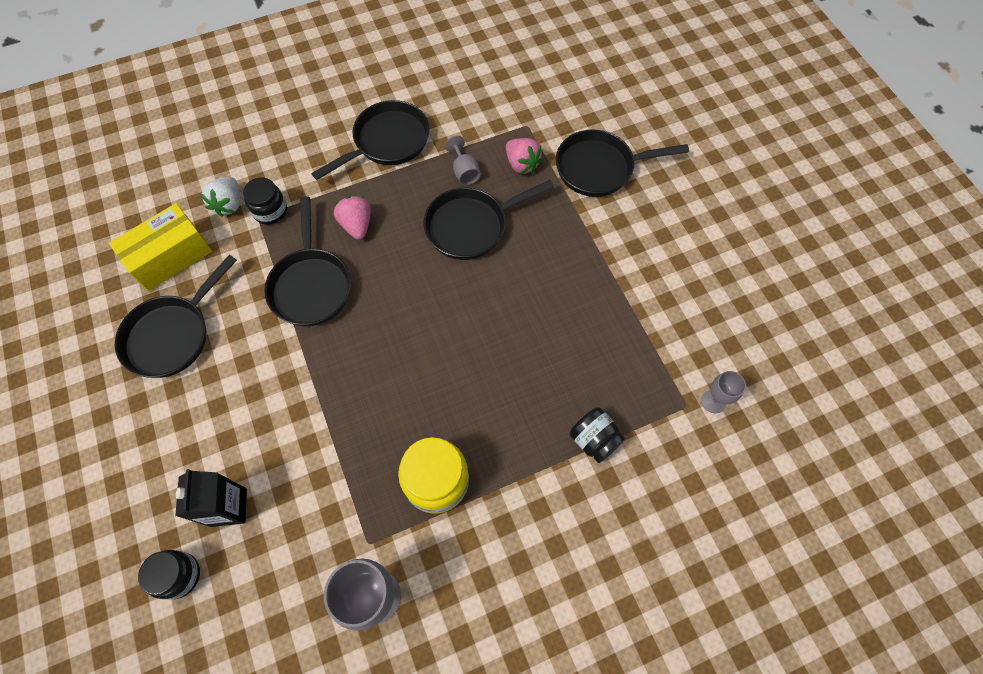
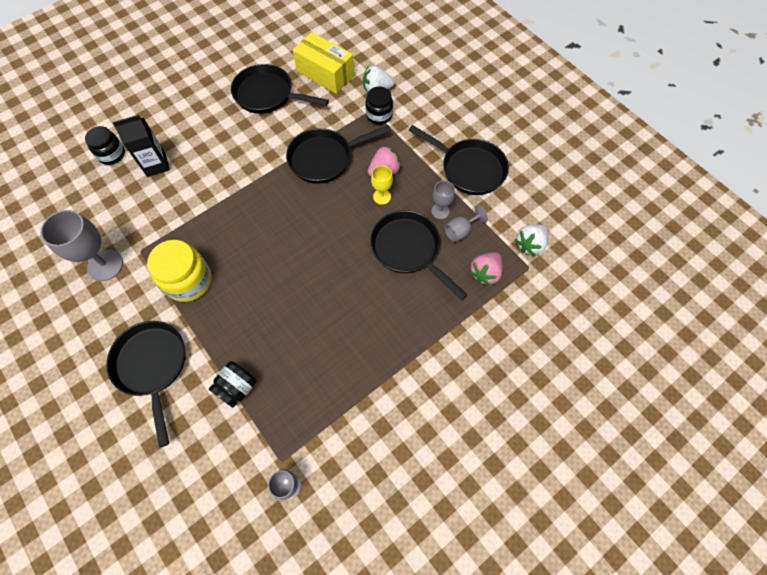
camera: 75 degrees right, 0 degrees up
(392, 236) = (382, 197): none -> yellow goblet
(432, 184) = (440, 211): none -> grey goblet
(501, 117) = (530, 244): none -> white strawberry
(599, 168) = (506, 340): black pan -> black pan (152, 366)

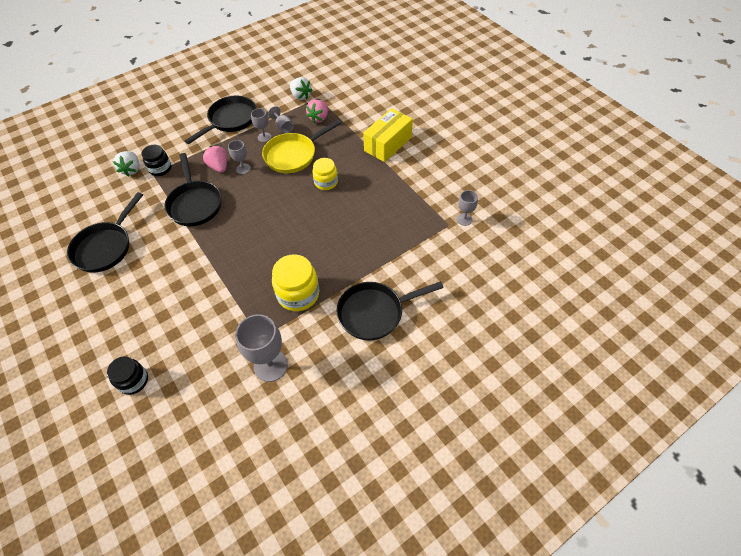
camera: 85 degrees left, 10 degrees down
(156, 165) = (161, 335): black carton -> none
(237, 387) = (395, 253): black jar -> none
(325, 73) = (97, 204): yellow box -> yellow box (388, 144)
(360, 294) = (326, 182): none -> yellow jar
(382, 197) = (243, 169): yellow goblet -> grey goblet
(408, 249) = (293, 155): black pan -> yellow pan
(485, 273) = (319, 118): pink strawberry -> pink strawberry turned 75 degrees clockwise

